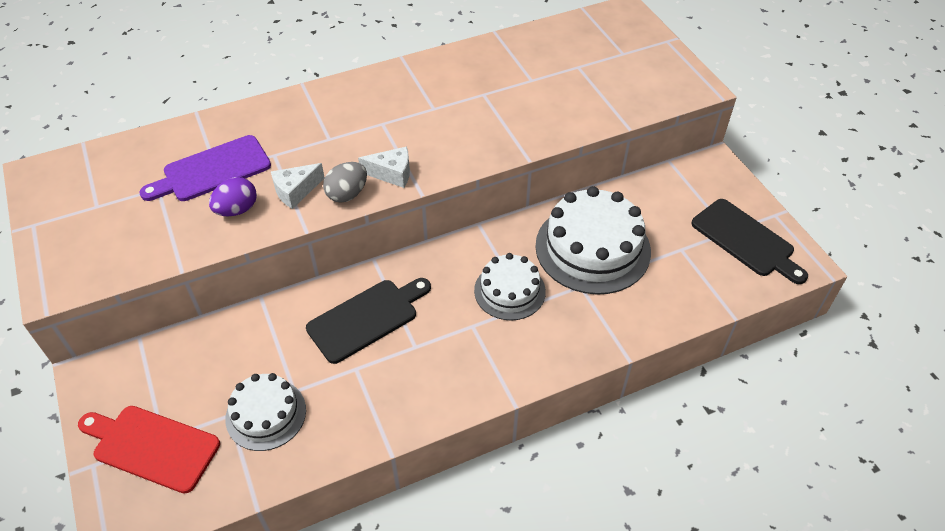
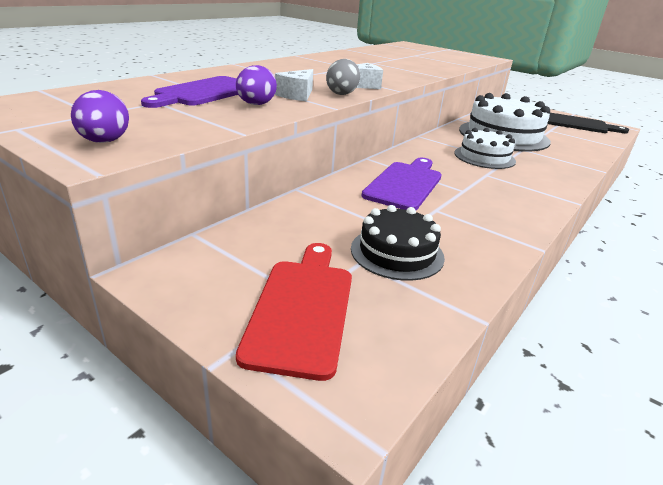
camera: 30 degrees left, 20 degrees down
(75, 263) = (104, 142): none -> purple egg
(152, 447) = (302, 308): red cutting board -> red cutting board turned 105 degrees clockwise
(266, 414) = (397, 252): white cake -> black cake
(366, 318) = (405, 184): black cutting board -> purple cutting board

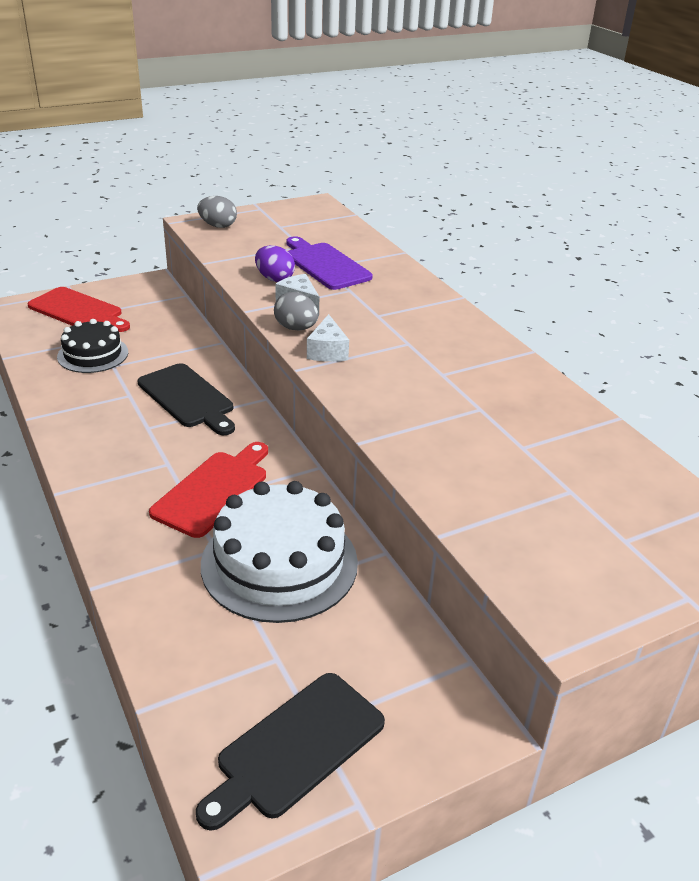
camera: 115 degrees right, 5 degrees up
(104, 142) = (218, 226): purple egg -> grey egg
(405, 184) = (188, 398): purple cutting board -> black cutting board
(484, 157) = (213, 490): white cake -> red cutting board

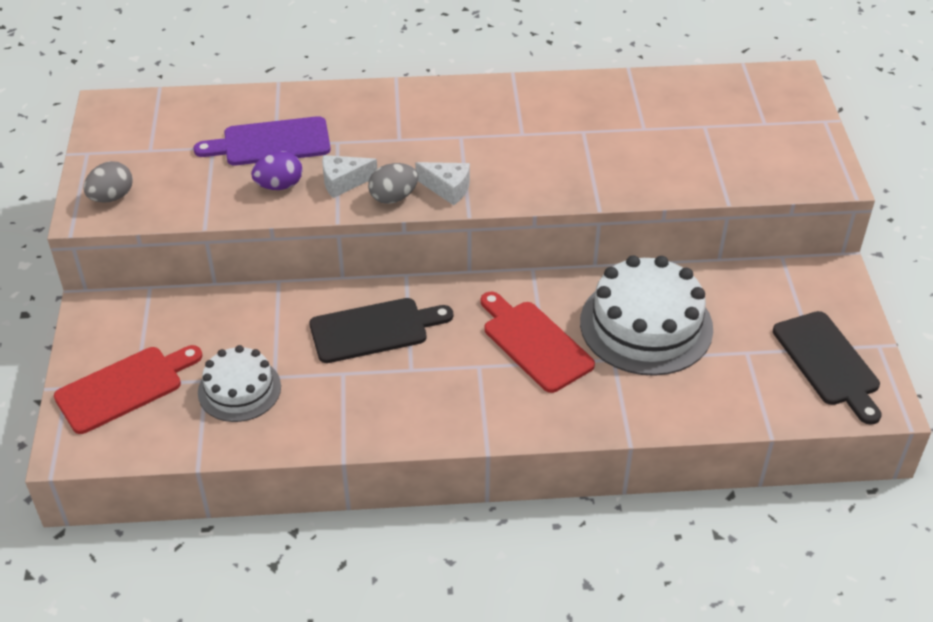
camera: 65 degrees left, 10 degrees up
(93, 354) = (239, 389): black cake -> white cake

